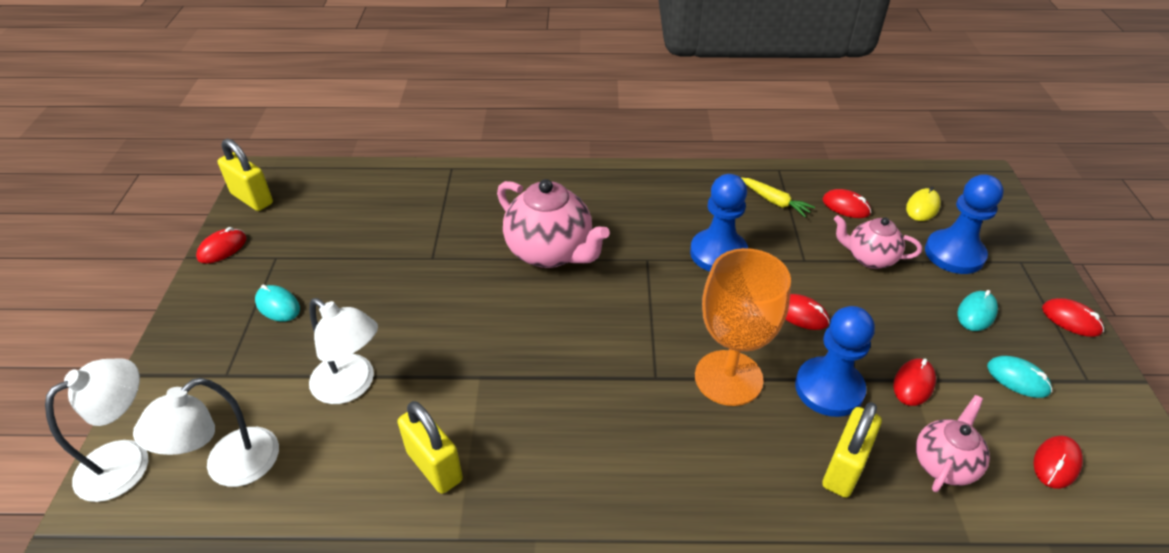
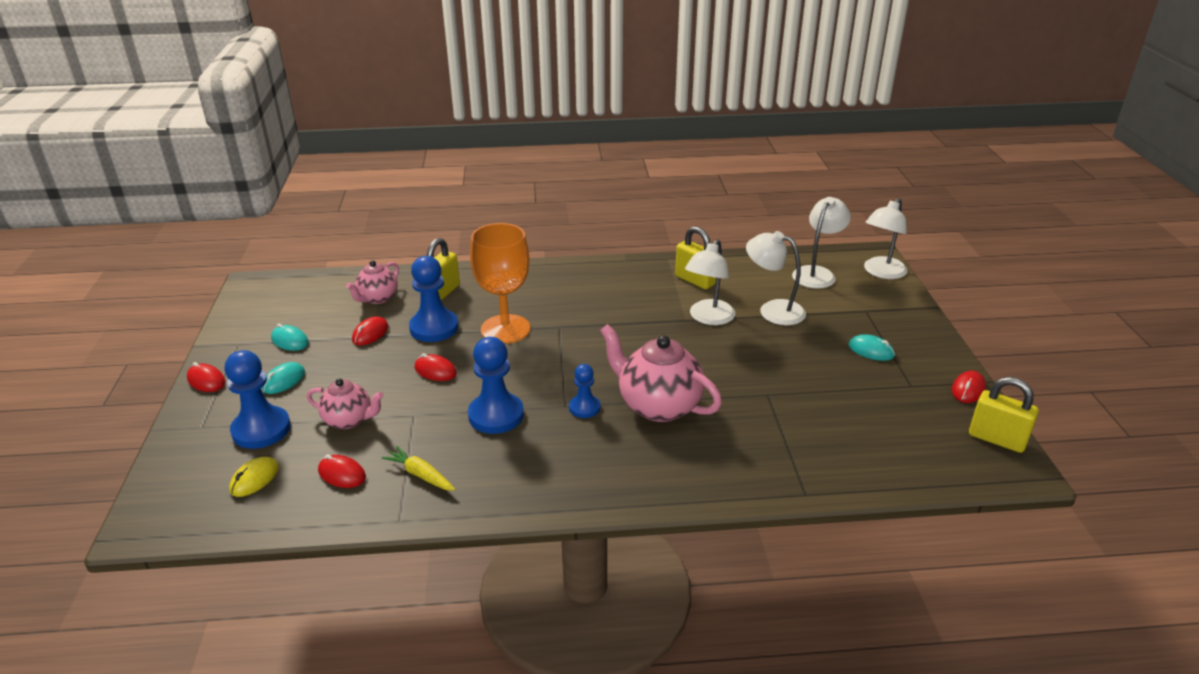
camera: 175 degrees right, 10 degrees down
(448, 377) = (708, 318): none -> white lamp
(627, 255) = (584, 408): none -> blue pawn
(1056, 463) = (305, 302): red mouse -> none

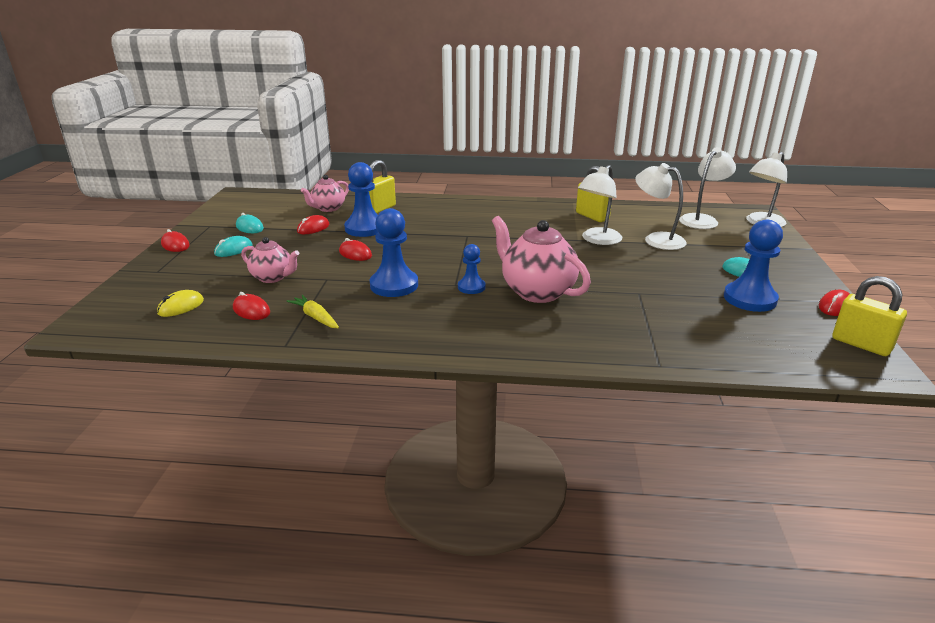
camera: 10 degrees right, 5 degrees down
(261, 429) = (201, 277): blue pawn -> blue pawn (749, 299)
(505, 329) = (422, 234): orange goblet -> none

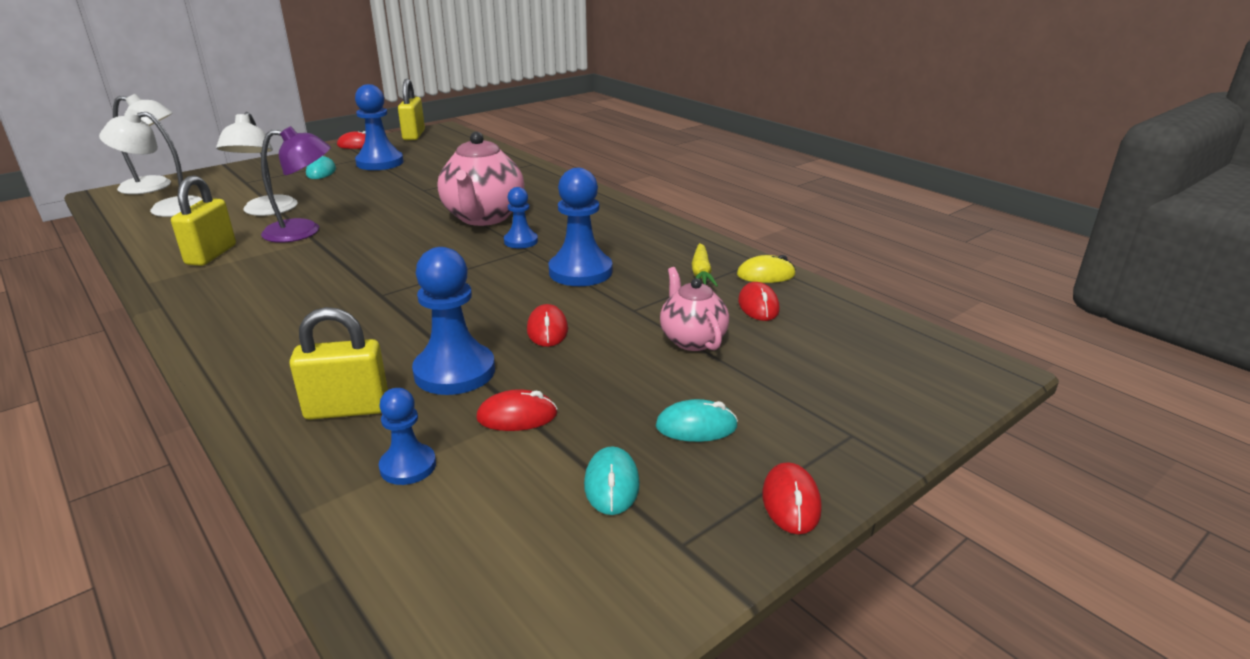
camera: 135 degrees left, 0 degrees up
(181, 307) = (839, 346): yellow mouse -> yellow mouse (766, 275)
(328, 208) = (408, 466): pink teapot -> blue pawn
(597, 240) = (304, 231): white lamp -> purple lamp

